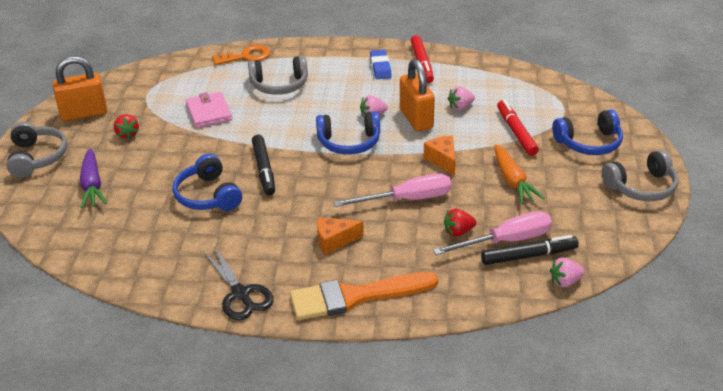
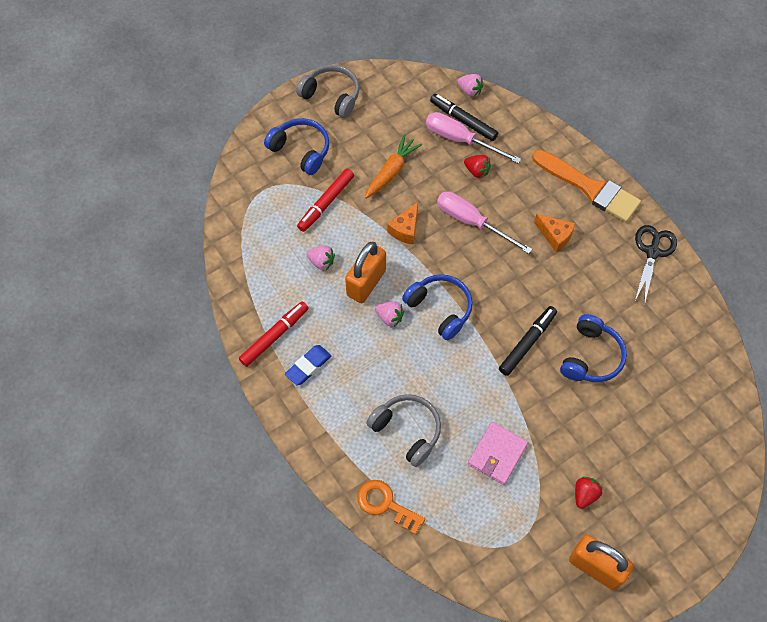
camera: 130 degrees left, 25 degrees up
(37, 157) = (679, 539): grey headphones -> none
(92, 185) = (662, 454): purple carrot -> none

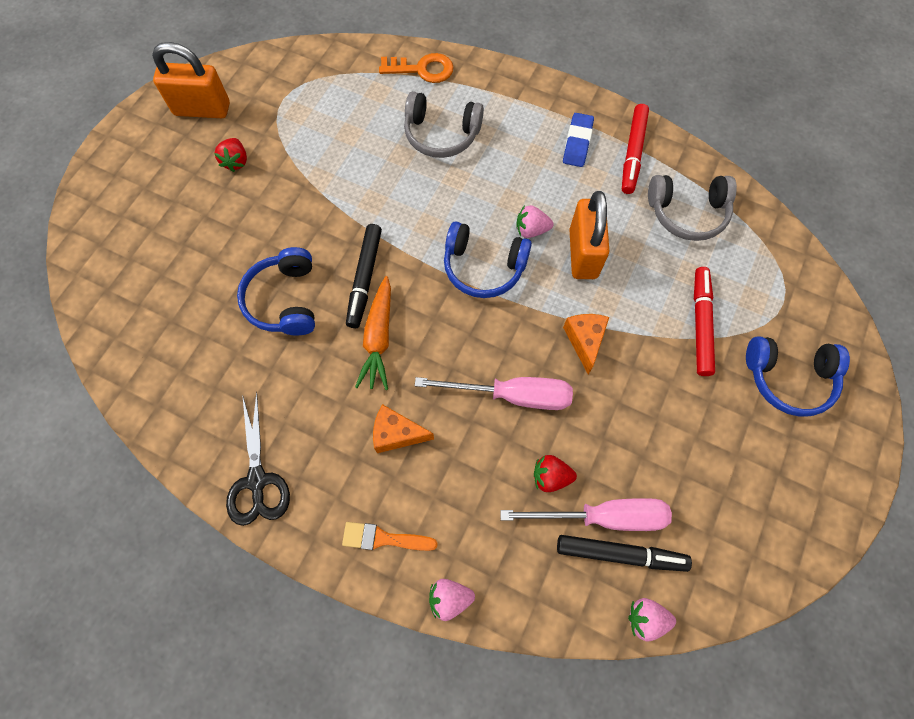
camera: 150 degrees right, 5 degrees up
(321, 262) = (648, 251): pink strawberry -> pink strawberry (449, 598)
(331, 96) = (822, 487): grey headphones -> grey headphones (687, 213)
(391, 171) = (657, 412): orange carrot -> orange carrot (378, 338)
(497, 454) = (340, 156): pink wallet -> none
(589, 188) = (384, 538): orange brush -> orange brush, size x0.50

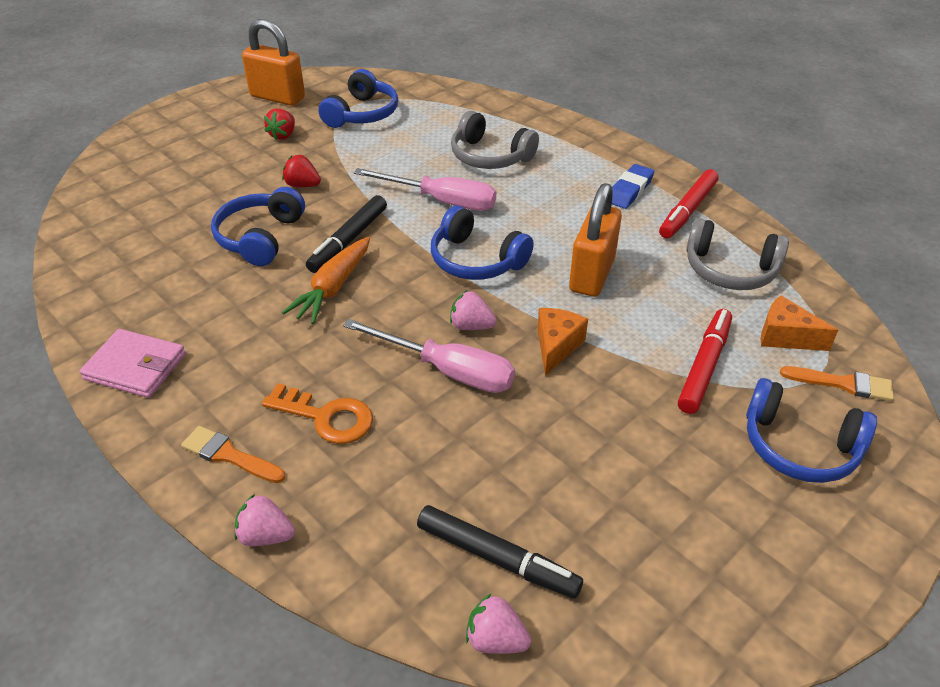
camera: 20 degrees right, 25 degrees down
(257, 480) = (135, 367): black scissors -> pink wallet
(297, 110) = (362, 114): none -> blue headphones
(397, 434) = (302, 369): orange cheese -> orange cheese (785, 336)
(422, 69) = (497, 110): orange key -> orange key (326, 417)
(531, 230) = (544, 244): pink strawberry -> pink strawberry (471, 326)
(550, 476) = (451, 455): red strawberry -> red strawberry (302, 185)
(603, 517) = (494, 513): pink screwdriver -> pink screwdriver (441, 201)
(801, 307) = (842, 384): none -> orange brush

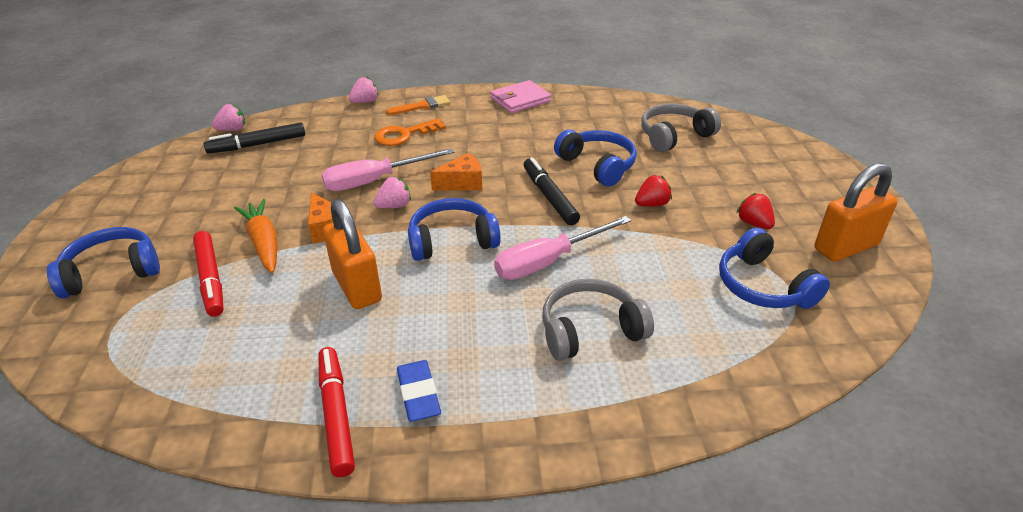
camera: 130 degrees right, 5 degrees down
(333, 288) = (504, 172): orange carrot -> orange carrot (264, 243)
(730, 269) = (242, 373): grey headphones -> grey headphones (674, 136)
(785, 336) = (154, 341): orange cheese -> orange cheese (462, 183)
(842, 384) = (88, 333): orange brush -> none

